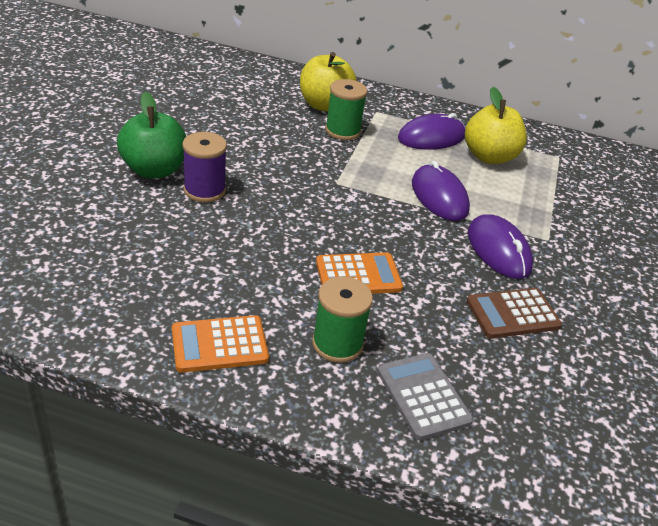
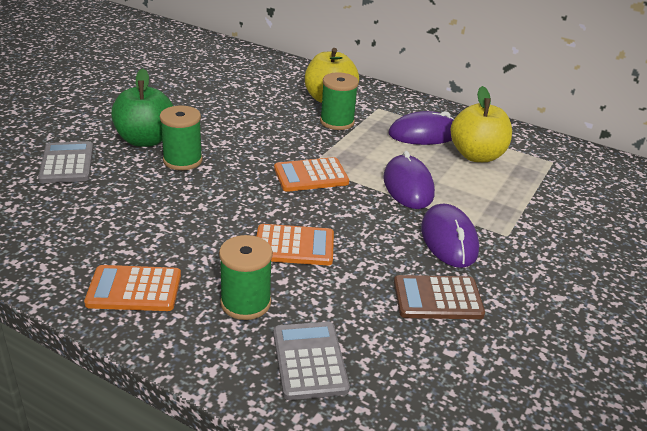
camera: 15 degrees right, 5 degrees down
(80, 206) = (67, 163): none -> grey calculator
(204, 190) = (182, 160): purple spool -> green spool
(342, 195) = (311, 176): none -> orange calculator

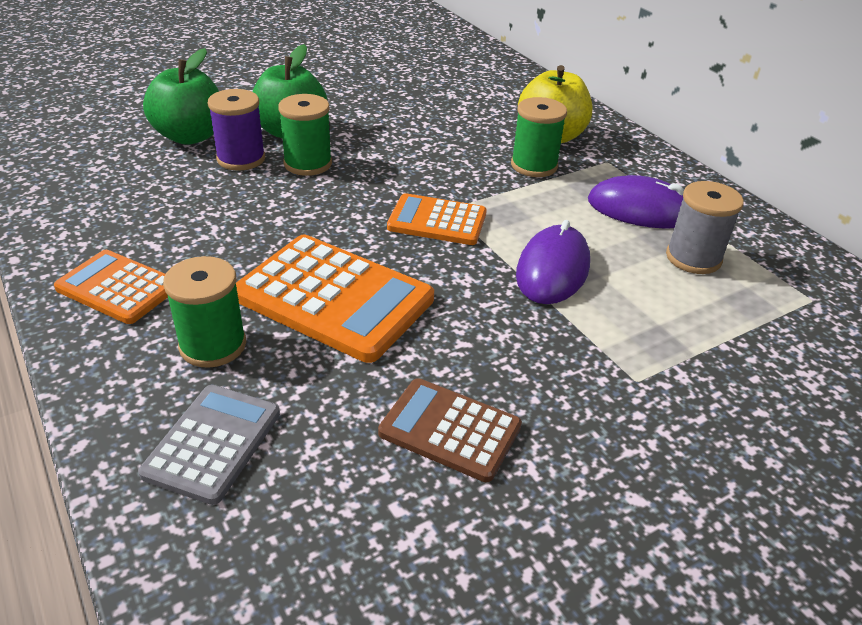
camera: 30 degrees right, 5 degrees up
(67, 163) = (190, 136): grey calculator -> green apple
(127, 170) = (241, 159): none -> purple spool
(294, 246) = (334, 298): orange calculator -> orange calculator, size x1.66
(449, 239) = (543, 357): purple mouse -> none
(476, 155) = (693, 258): yellow apple -> grey spool

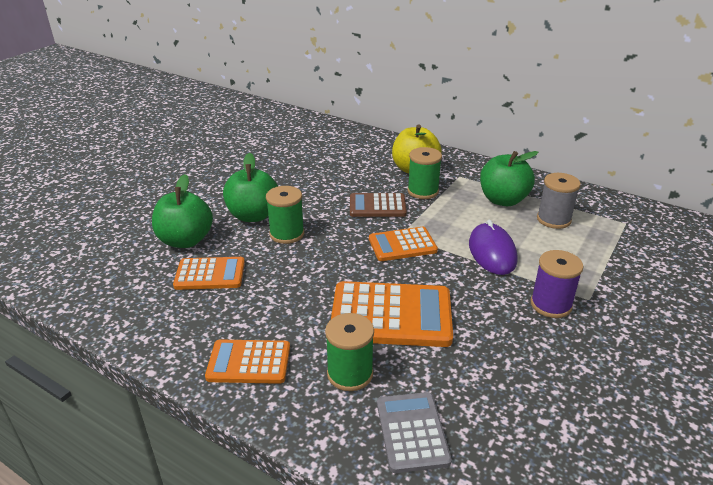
camera: 25 degrees left, 5 degrees down
(177, 180) = (210, 274): none -> orange calculator
(241, 159) = (238, 245): purple spool -> purple spool (551, 305)
(450, 430) = (528, 365): brown calculator -> brown calculator (377, 206)
(640, 209) = (503, 200): purple mouse -> green apple

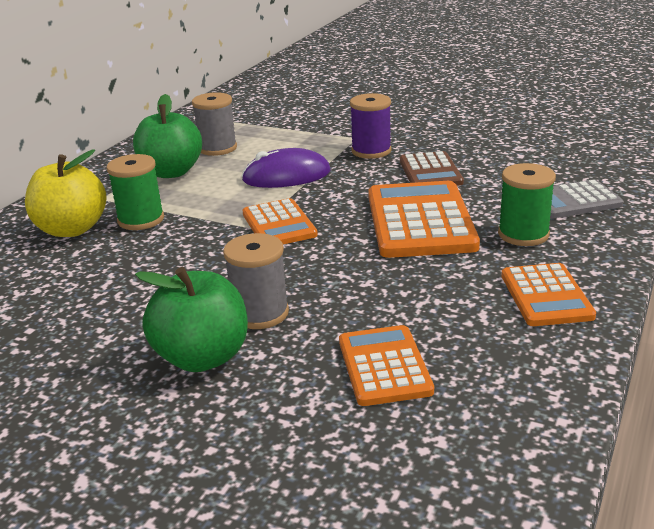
camera: 95 degrees left, 5 degrees down
(186, 240) = (291, 419): green apple -> none
(287, 234) = (260, 313): green spool -> grey spool
(377, 206) = (179, 249): brown calculator -> brown calculator (430, 172)

